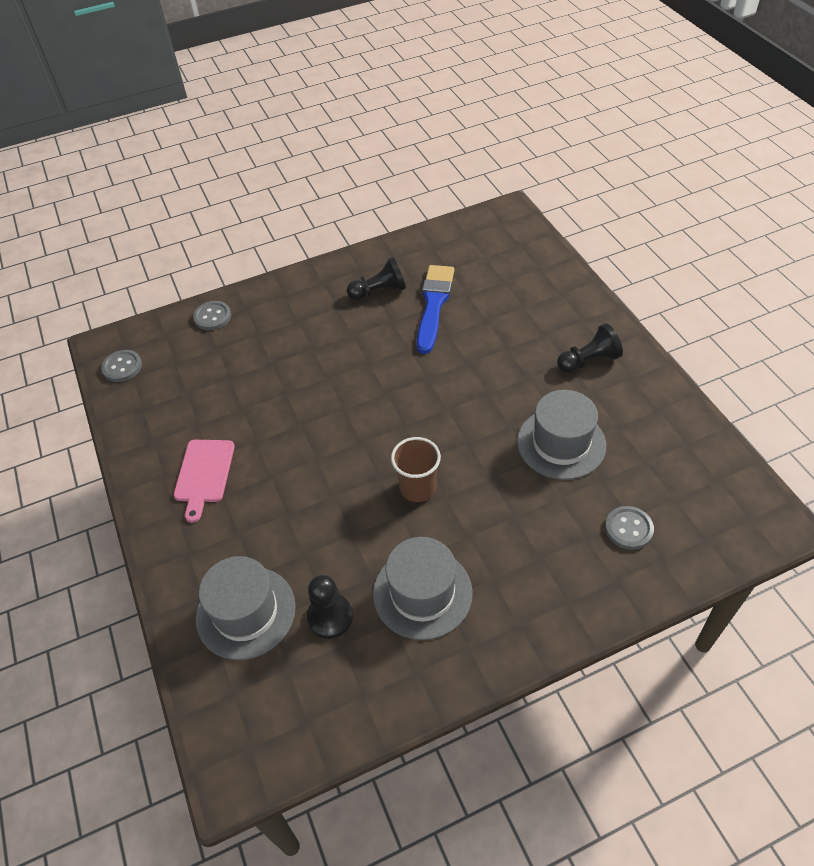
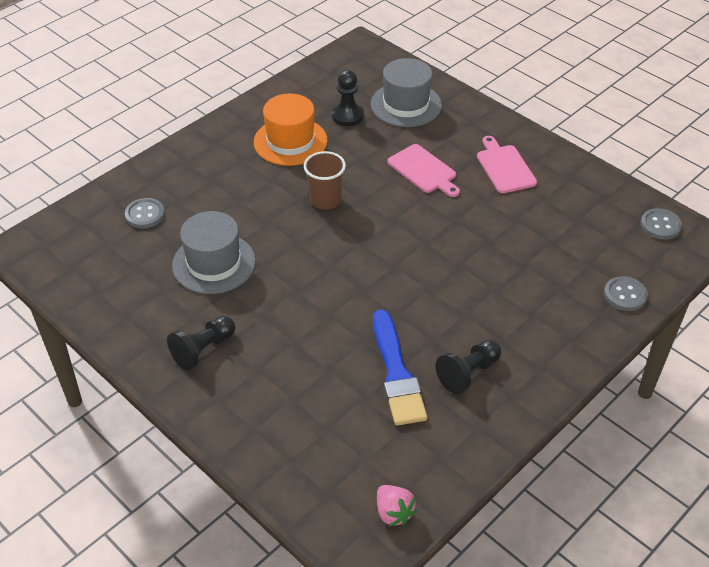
camera: 155 degrees right, 5 degrees down
(291, 496) = (424, 170): none -> pink cutting board
(422, 593) = (290, 141): grey hat -> orange hat
(480, 226) = (393, 512): none -> pink strawberry

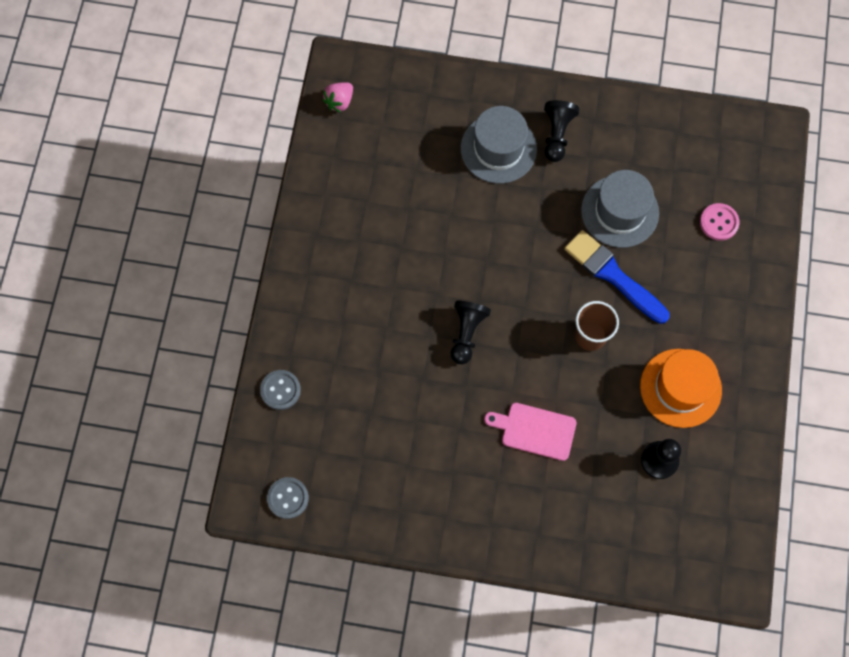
camera: 145 degrees right, 25 degrees up
(145, 214) = (719, 222): grey button -> pink button
(393, 512) = (339, 102): pink strawberry -> pink strawberry turned 75 degrees counterclockwise
(396, 373) = (408, 202): blue brush -> blue brush (613, 275)
(406, 105) = (618, 516): grey hat -> grey hat (498, 148)
(468, 373) = (357, 235): black pawn -> black pawn (466, 333)
(504, 167) = (466, 485): pink cutting board -> none

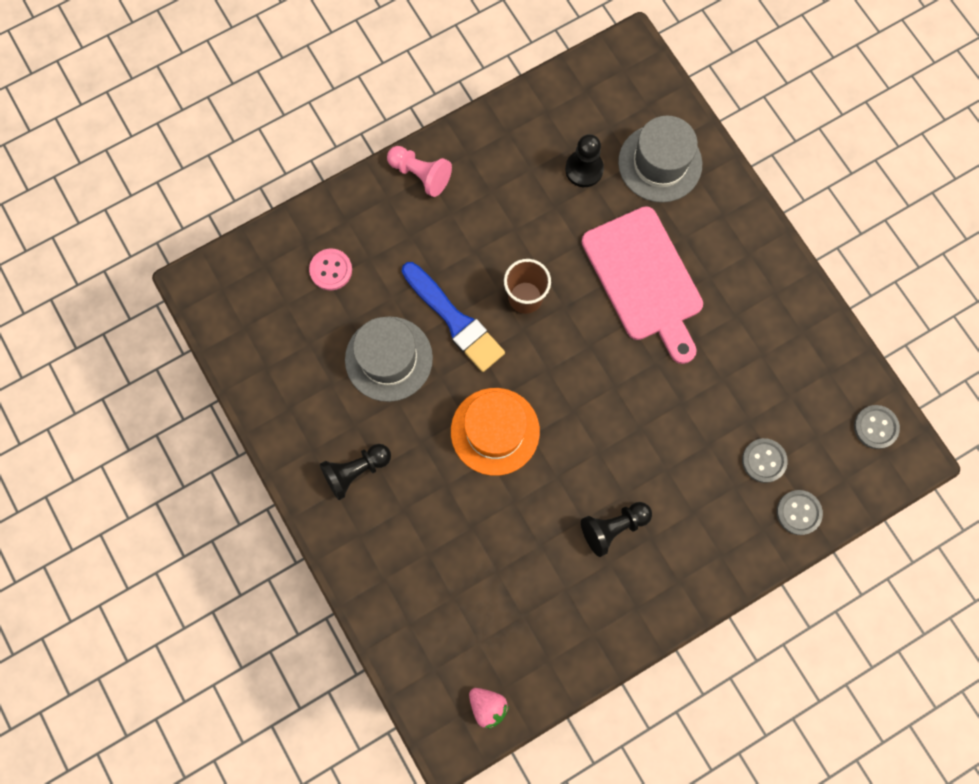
camera: 130 degrees left, 5 degrees up
(335, 398) = (763, 460): none -> grey button
(339, 102) = (488, 705): pink strawberry -> pink strawberry turned 45 degrees clockwise
(466, 333) = (611, 399): black pawn -> black pawn (613, 527)
(498, 148) = (413, 512): grey hat -> grey hat (660, 163)
(535, 431) = (644, 279): pink cutting board -> pink cutting board, size x1.73
(613, 275) = (455, 320): blue brush -> blue brush turned 45 degrees counterclockwise
(680, 388) = (509, 196): orange hat -> orange hat (495, 431)
(748, 338) = (420, 174): none -> pink pawn

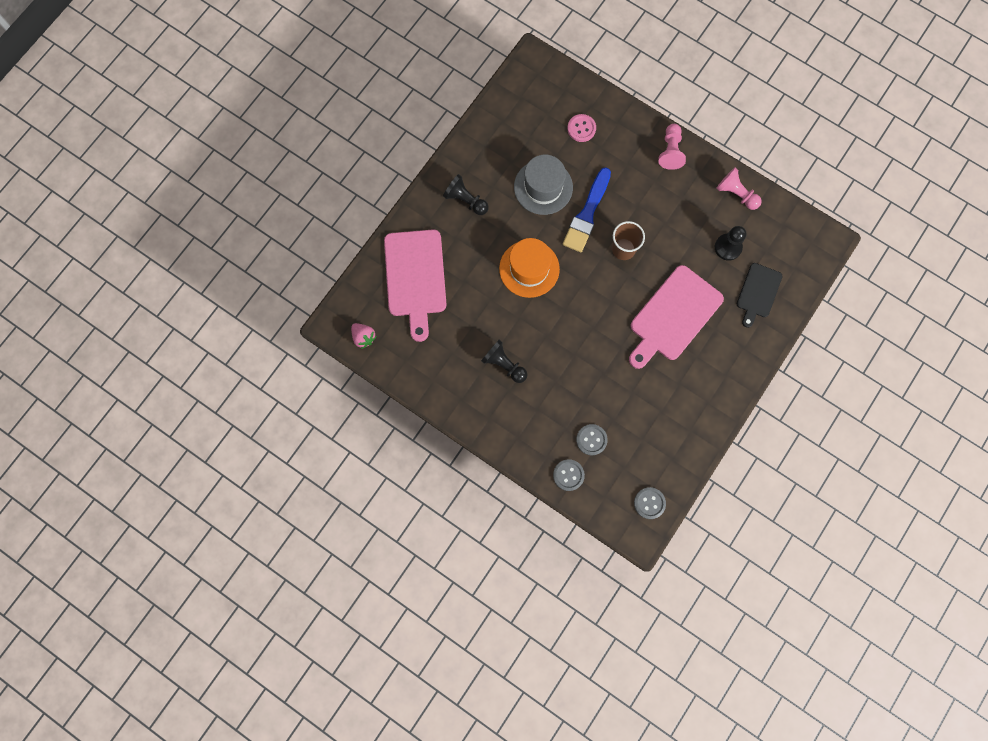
camera: 65 degrees right, 0 degrees up
(434, 592) = (415, 277): none -> pink cutting board
(488, 705) = (363, 337): pink strawberry -> pink strawberry turned 60 degrees counterclockwise
(518, 124) = (736, 194): none -> pink pawn
(660, 163) = (758, 292): grey hat -> black cutting board

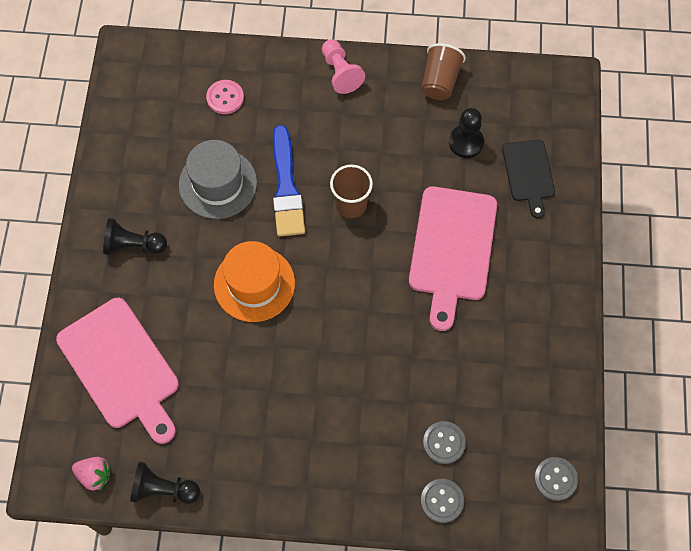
camera: 30 degrees left, 10 degrees down
(504, 364) = (288, 412): black pawn -> black pawn (163, 489)
(736, 194) = (439, 81): pink pawn -> brown cup

